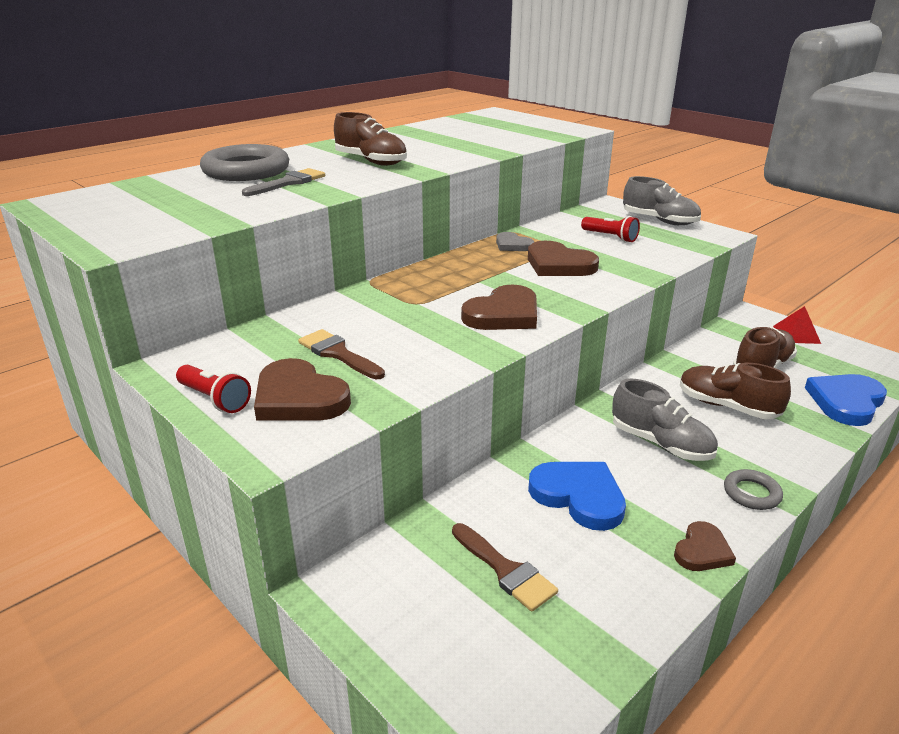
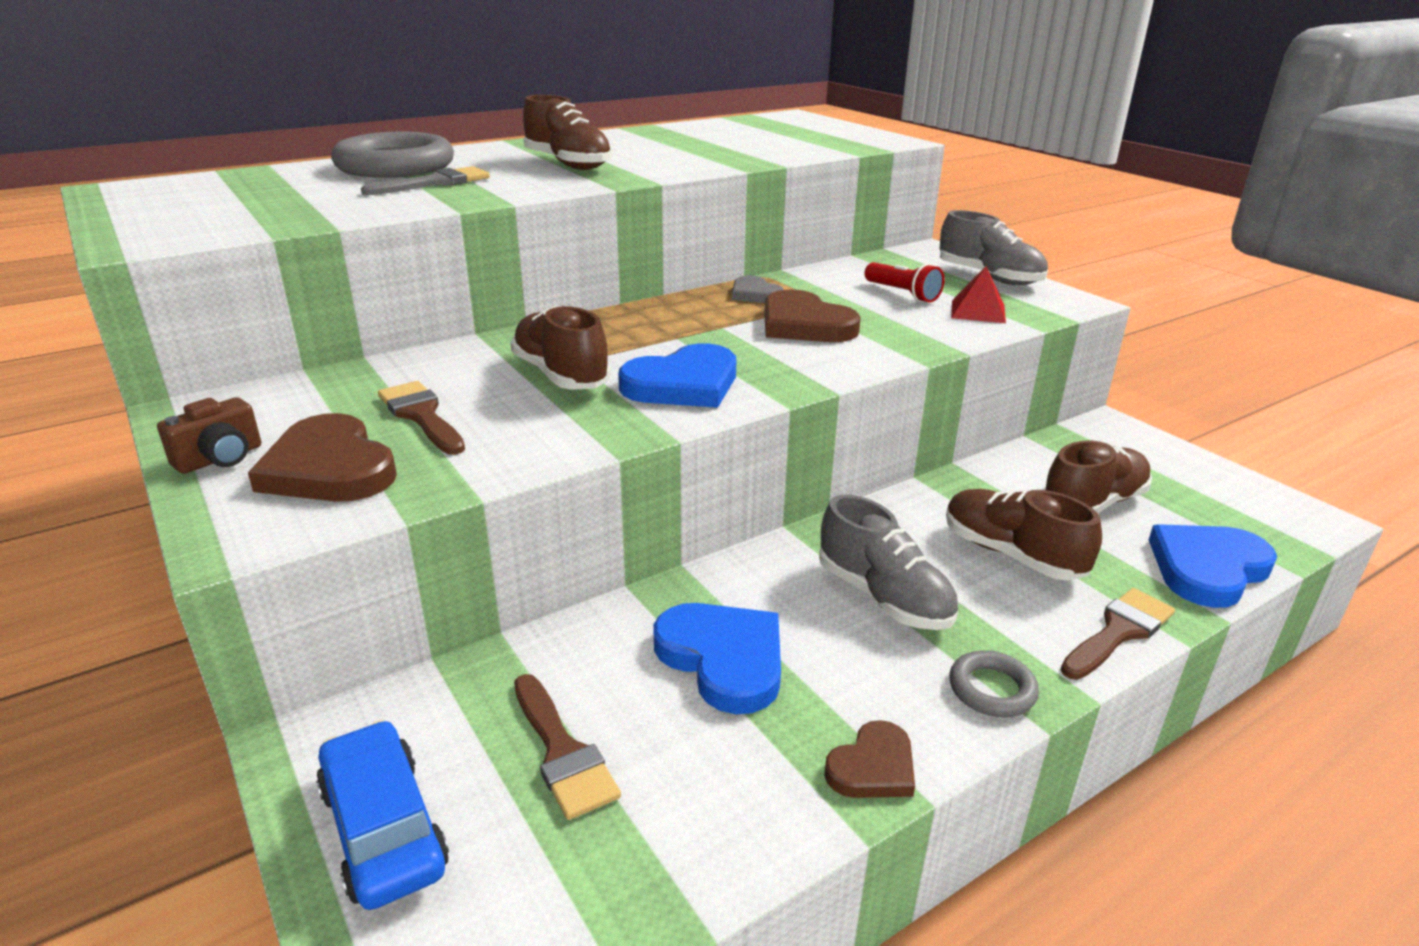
camera: 10 degrees right, 0 degrees up
(214, 399) = (220, 458): red flashlight -> brown camera
(414, 635) = (383, 828): none -> blue car
(416, 315) = (561, 375): none -> brown shoe
(503, 314) = (683, 384): brown heart -> blue heart
(796, 334) = (1169, 461): red pyramid -> red pyramid (978, 311)
(810, 448) = (1119, 632): none -> brown brush

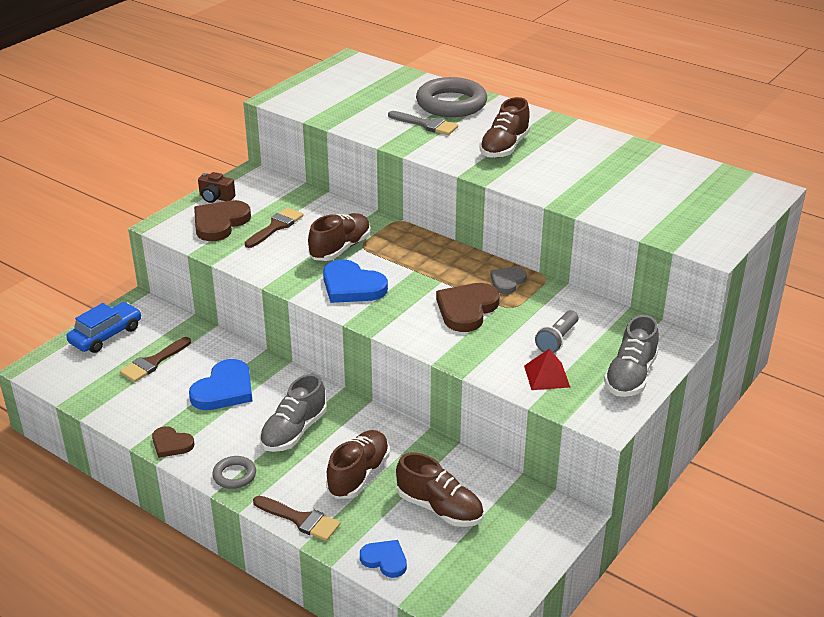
camera: 70 degrees right, 5 degrees up
(902, 294) = (557, 340): red flashlight -> grey flashlight
(1207, 568) = (385, 560): blue heart -> blue heart, size x0.59

